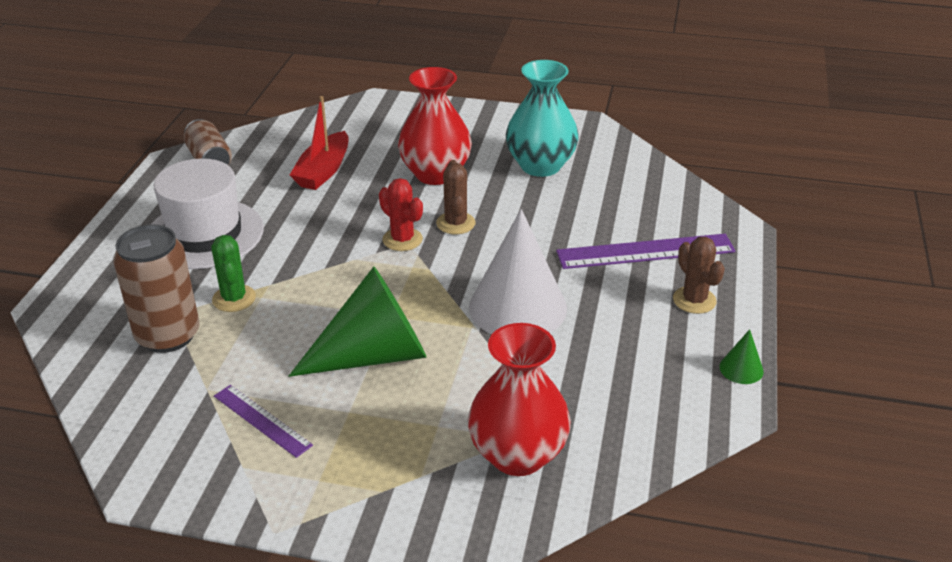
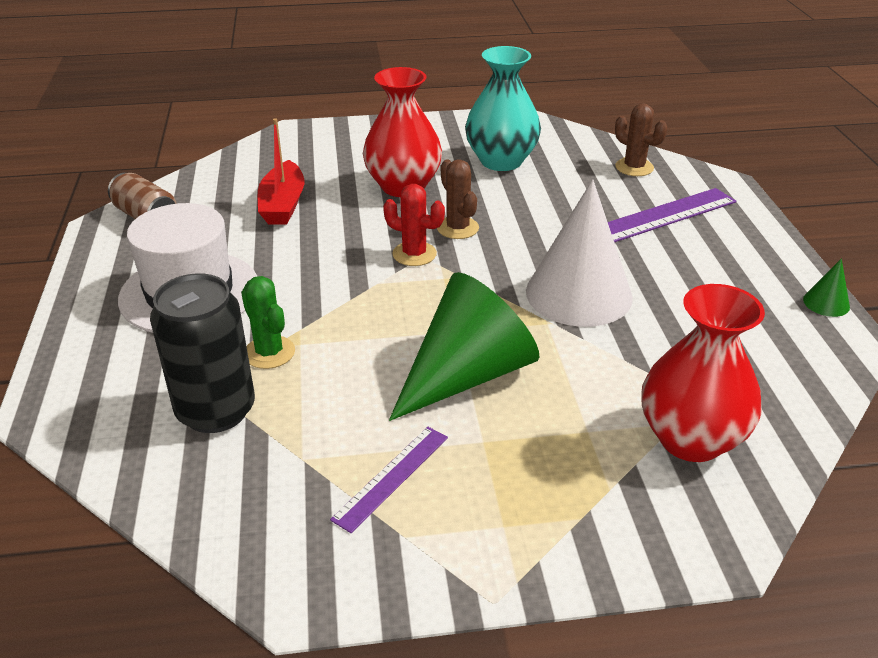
camera: 20 degrees left, 0 degrees up
(168, 335) = (216, 411): brown can -> black can
(262, 420) = (392, 477): purple ruler -> purple ruler turned 75 degrees counterclockwise
(694, 300) = (735, 251): brown cactus -> brown cactus (634, 167)

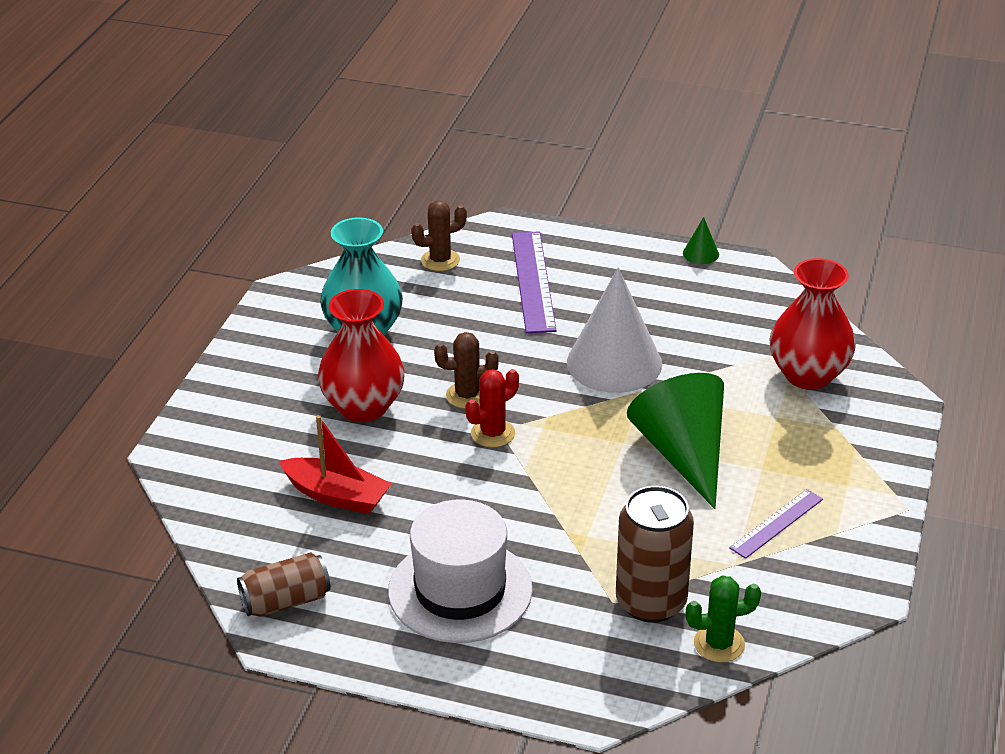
camera: 65 degrees left, 0 degrees up
(216, 411) = (651, 602): black can -> brown can
(269, 352) = (589, 556): green cactus -> green cactus (719, 644)
(392, 477) = (777, 523): purple ruler -> purple ruler turned 75 degrees clockwise

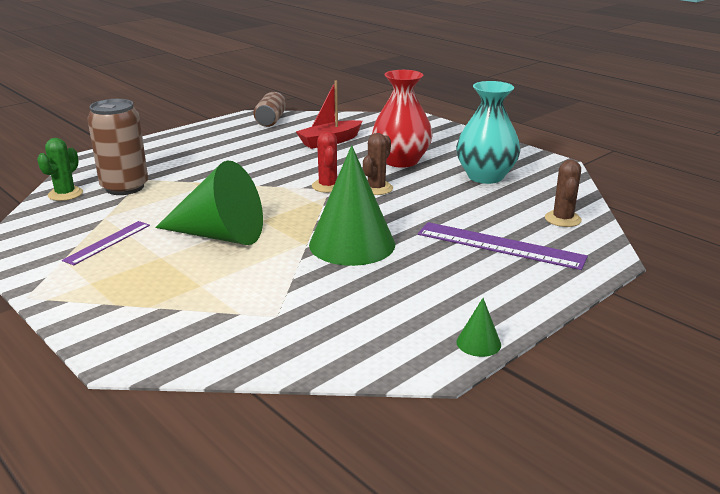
camera: 120 degrees right, 10 degrees down
(460, 590) = (216, 150): white hat -> none
(614, 363) = (352, 244): white cone -> green cone
(777, 523) = (107, 242): purple ruler -> purple ruler turned 45 degrees clockwise
(808, 375) = (226, 322): red vase -> none

